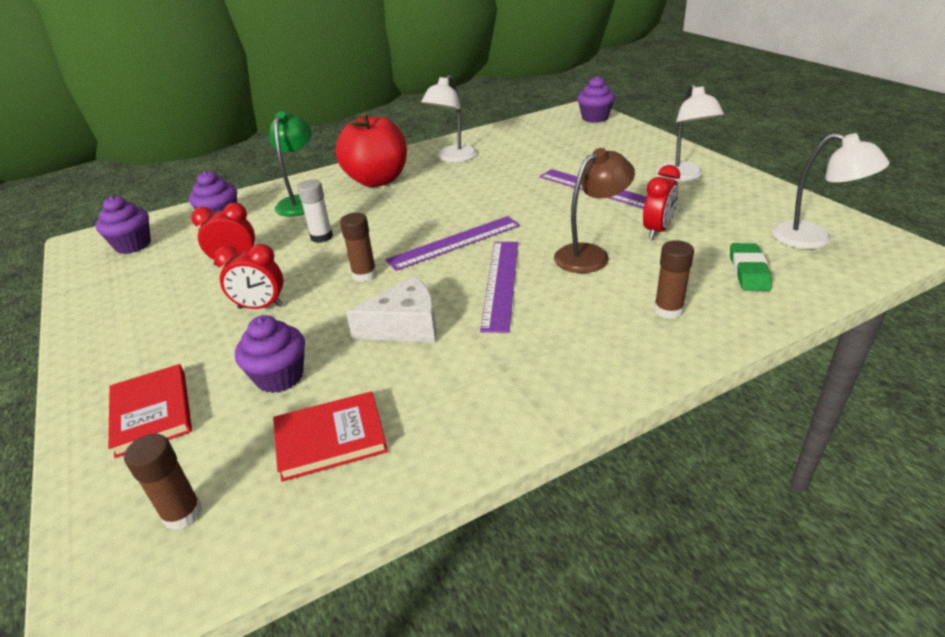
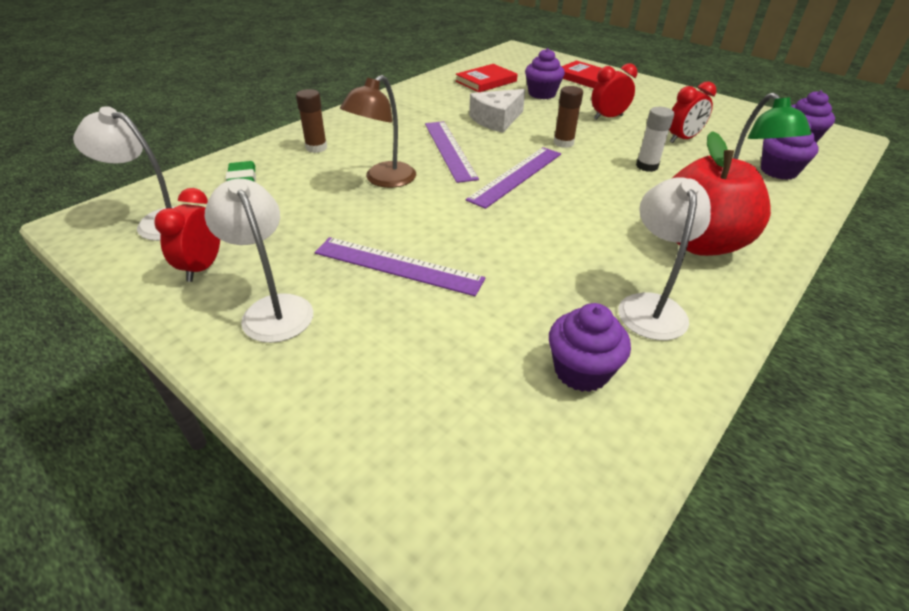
camera: 155 degrees right, 5 degrees up
(182, 514) = (521, 62): brown glue stick -> none
(595, 118) = (462, 529): purple cupcake -> purple cupcake (581, 371)
(657, 230) = (319, 212): red clock -> red clock (202, 267)

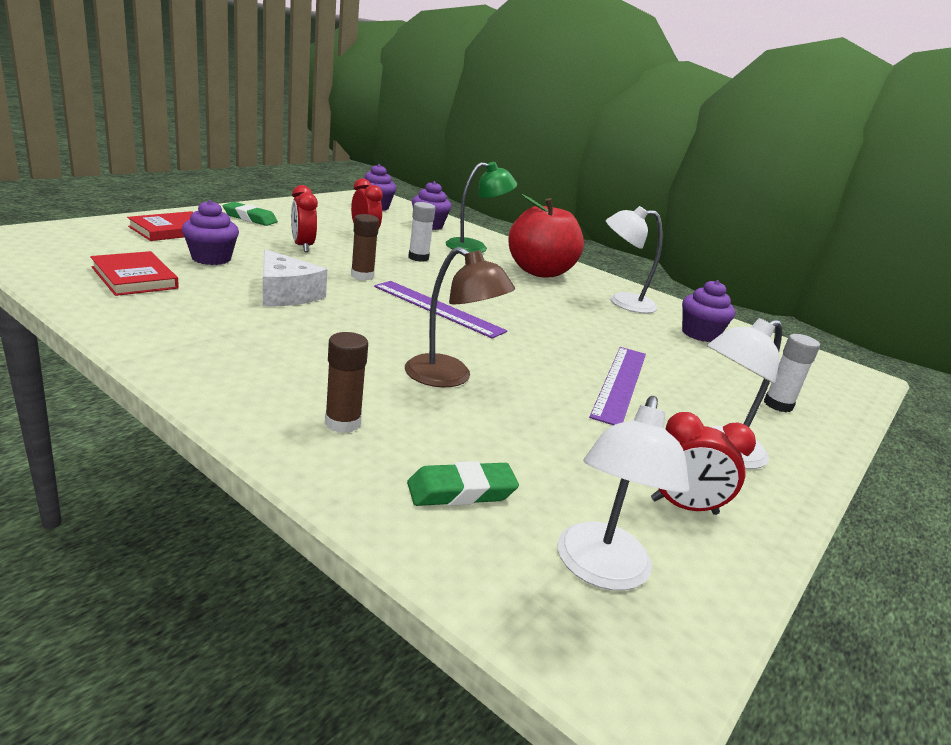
camera: 95 degrees left, 15 degrees down
(375, 395) = (778, 405): none -> white glue stick
(449, 150) = (369, 331): purple ruler -> none
(653, 95) = (250, 218): none -> green eraser

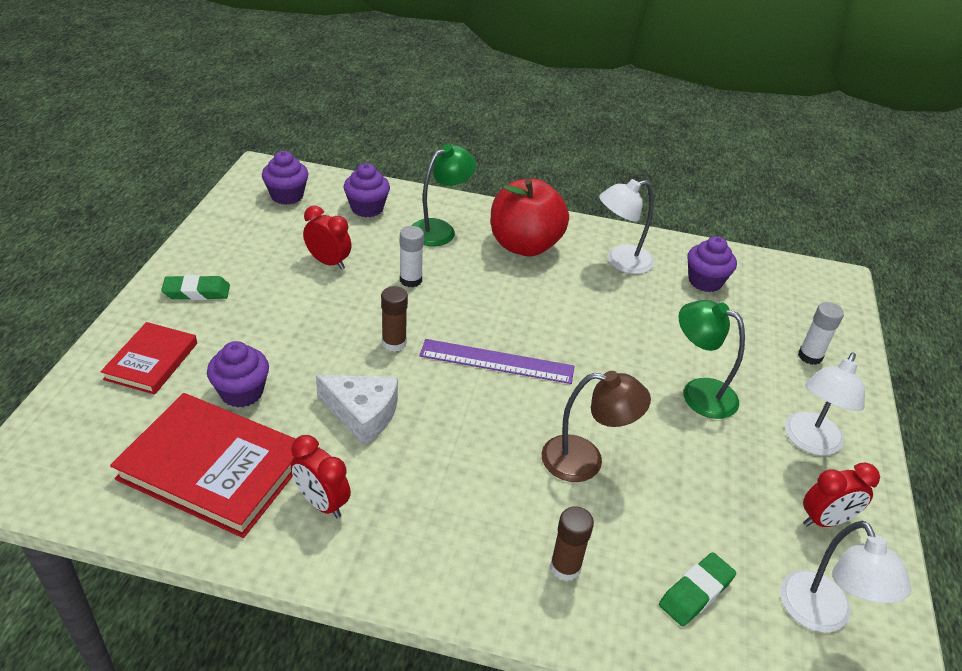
camera: 25 degrees left, 15 degrees up
(134, 278) = (213, 468): red book -> red book, size x1.72
(302, 246) = (297, 320): red clock -> red clock (322, 503)
(620, 383) = (698, 393): purple ruler -> green lamp

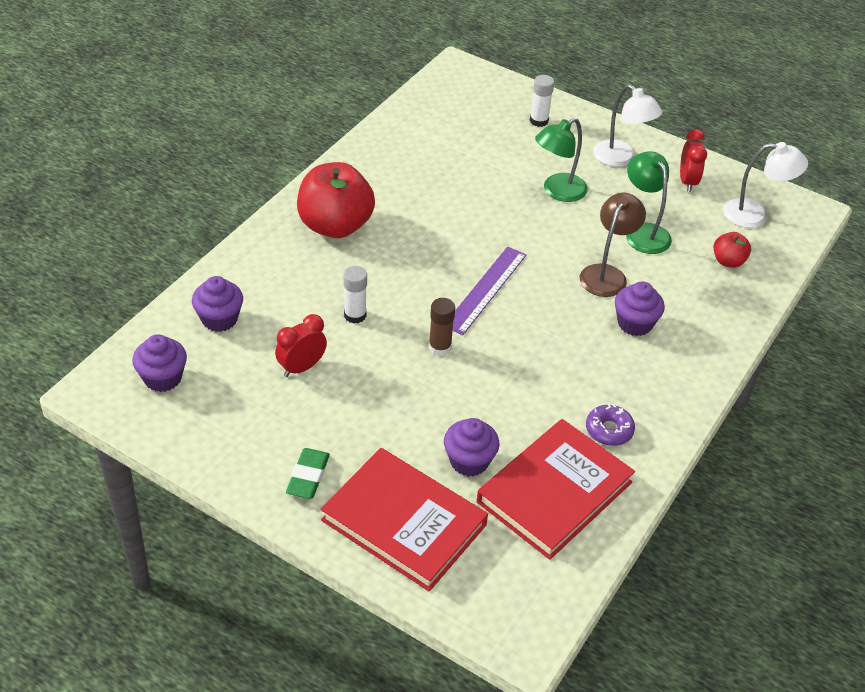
camera: 70 degrees left, 5 degrees up
(151, 361) = (404, 522): red book -> red book, size x1.72
(322, 503) = (609, 430): red clock -> purple donut
(362, 414) = (521, 387): white cheese -> none
(440, 229) = (283, 275): green lamp -> green lamp (643, 232)
(565, 567) = (696, 315): brown glue stick -> none
(620, 261) = (385, 174): white lamp -> none
(696, 592) = (728, 261): green eraser -> red apple
(705, 281) = (432, 137): purple cupcake -> purple cupcake (634, 323)

